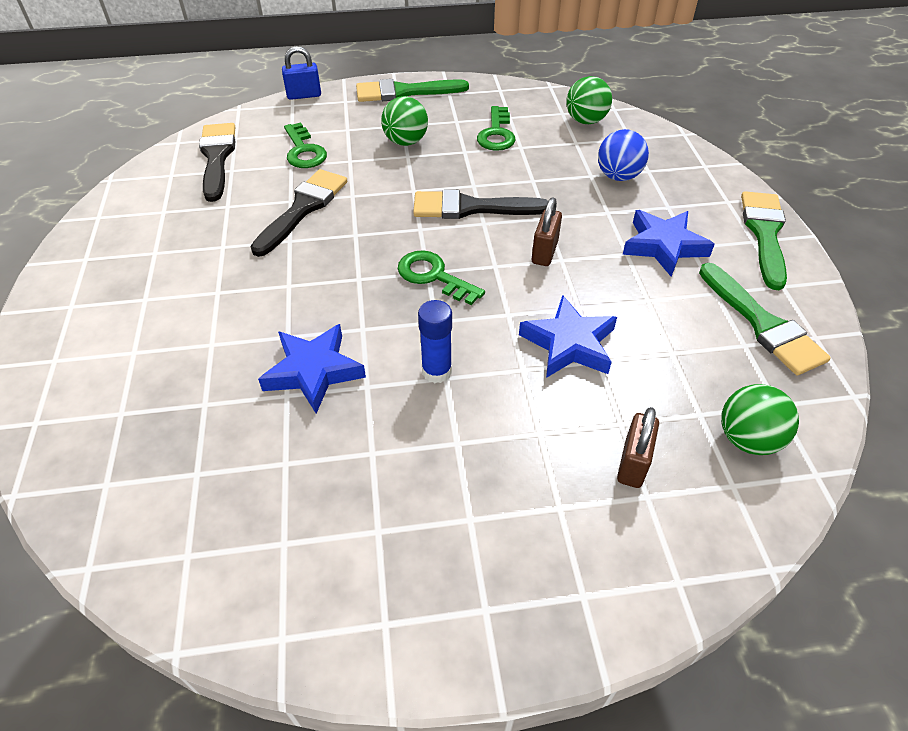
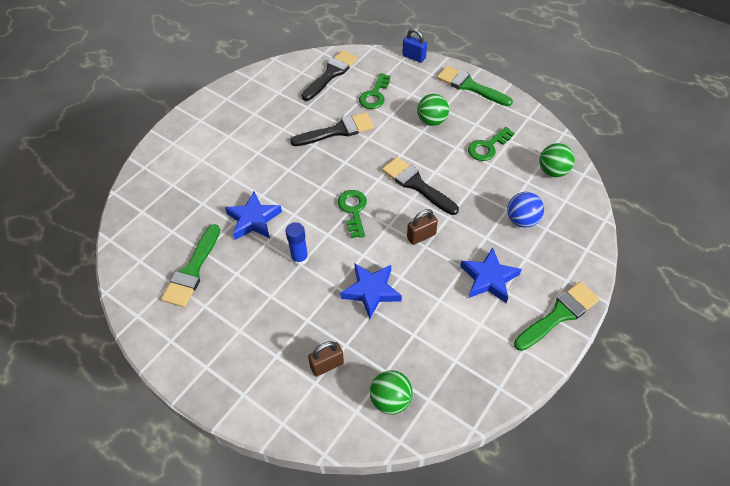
camera: 45 degrees right, 5 degrees up
(762, 324) = (480, 358): green brush -> green brush (192, 270)

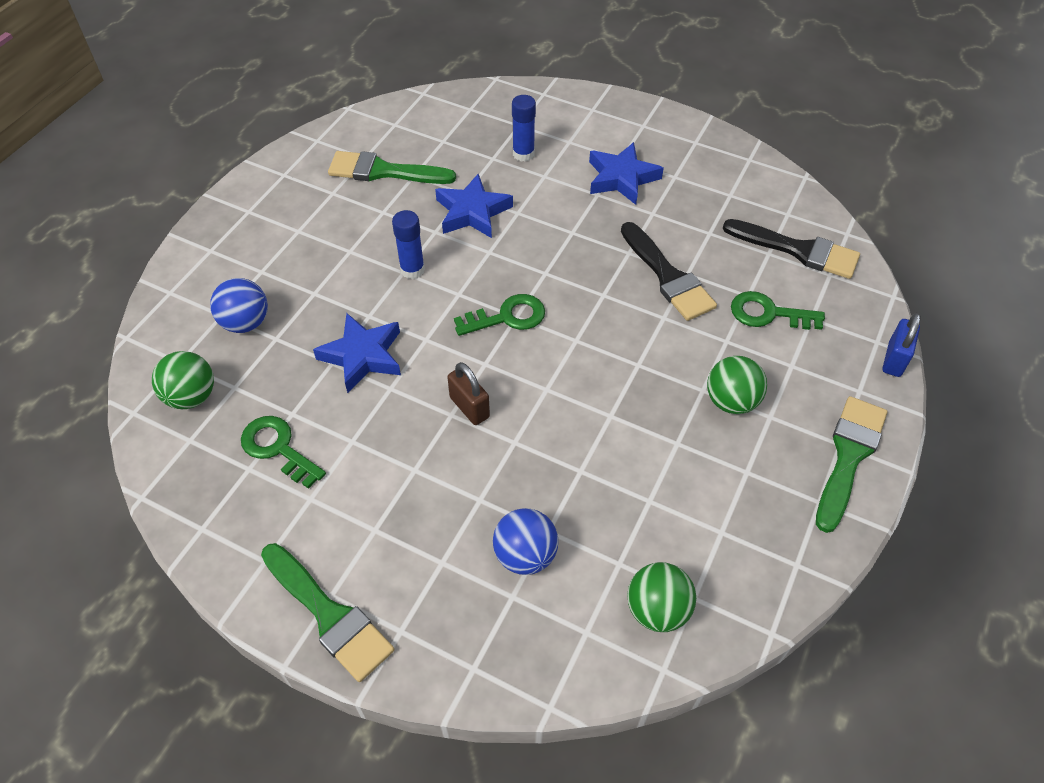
camera: 80 degrees right, 0 degrees up
(205, 185) = (523, 154): none -> blue glue stick
(327, 365) = (246, 323): brown padlock -> blue ball
(416, 185) = (575, 392): black brush -> none
(488, 147) = (692, 493): green key -> green key (278, 448)
(489, 278) = (395, 507): blue star -> blue star (621, 178)

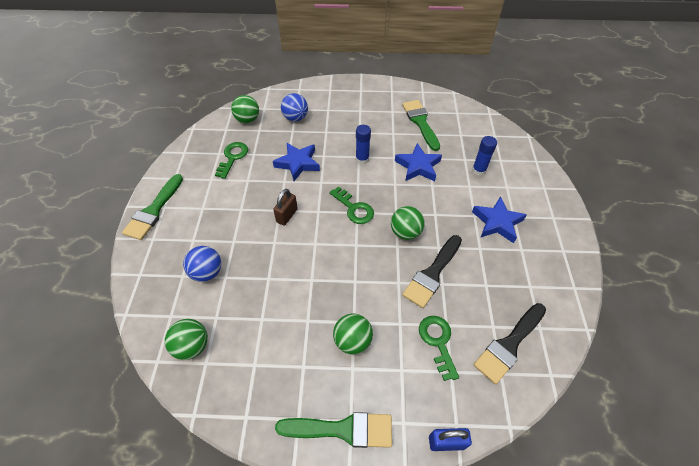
camera: 65 degrees right, 0 degrees up
(585, 276) = (405, 232): none -> green ball
(798, 250) = (509, 345): black brush -> black brush turned 45 degrees clockwise

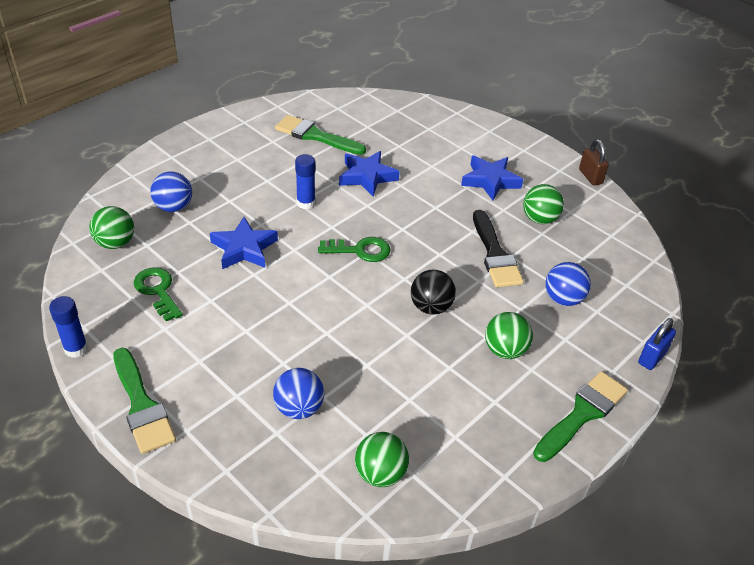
camera: 50 degrees left, 10 degrees down
(287, 215) = (304, 301): brown padlock -> brown padlock (590, 177)
(347, 275) = (431, 307): none -> black ball
(405, 232) = (431, 238): green ball -> green ball (539, 219)
(438, 342) = (563, 299): green key -> blue ball
(478, 170) = (423, 148): blue glue stick -> blue glue stick (76, 349)
(509, 345) = (608, 262): black brush -> none

